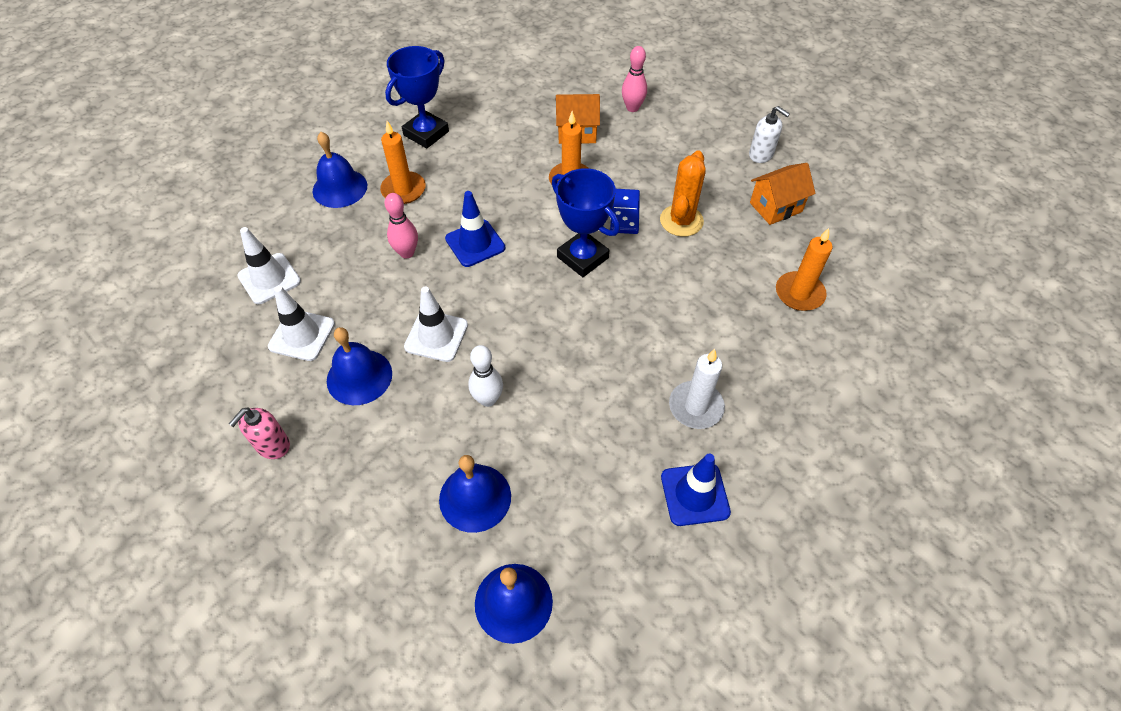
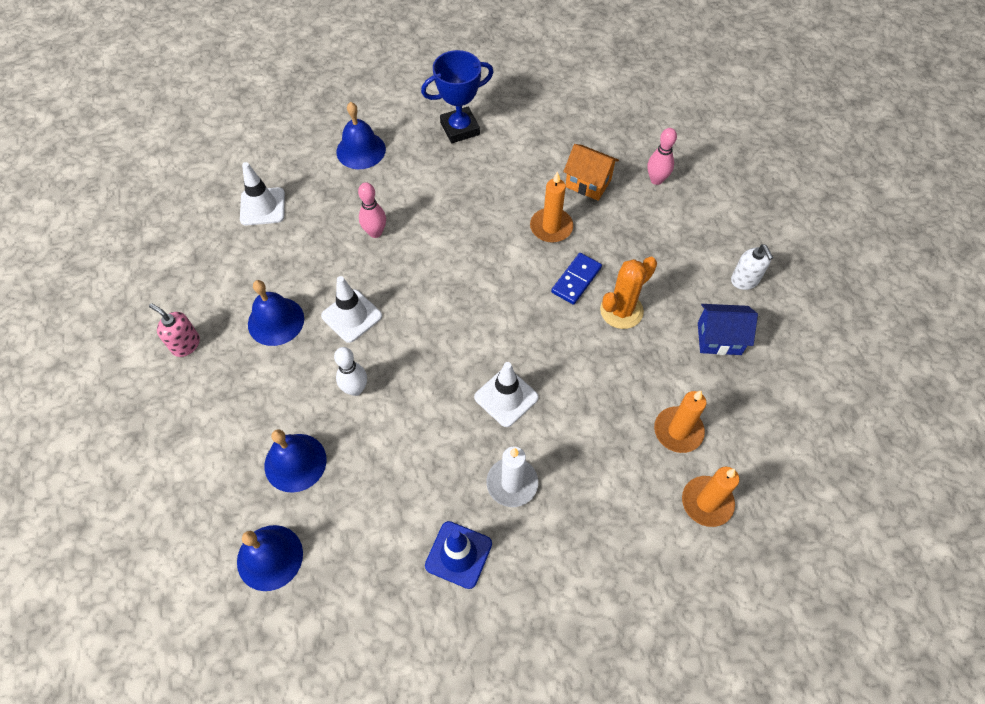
camera: 30 degrees right, 5 degrees up
(272, 445) = (185, 344): pink soap dispenser -> pink soap dispenser turned 60 degrees clockwise
(302, 335) = (257, 266): white traffic cone -> white traffic cone (506, 397)
(403, 190) = (408, 174): orange candle -> orange candle (707, 502)
(475, 243) = (433, 249): blue traffic cone -> none
(582, 257) = (512, 304): blue trophy -> none
(775, 207) = (719, 338): orange house -> blue house

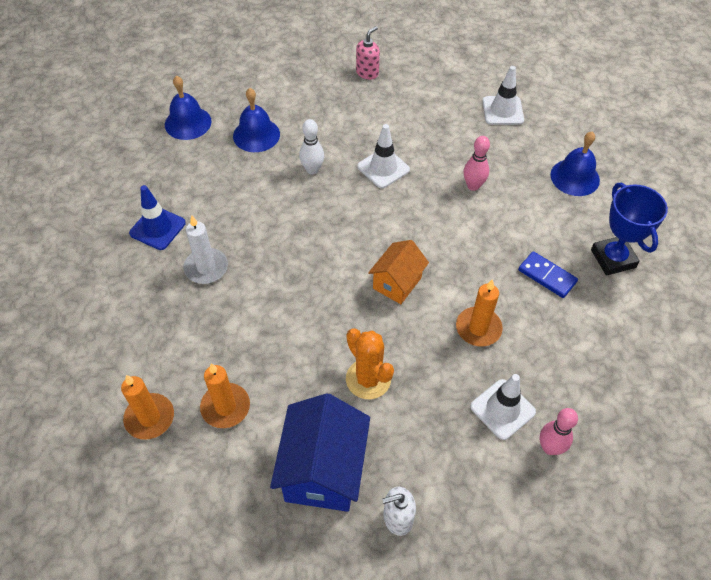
camera: 95 degrees right, 5 degrees down
(276, 321) = (383, 121): blue bell -> none
(506, 397) = (287, 271): white traffic cone -> white traffic cone (502, 409)
(576, 280) = (409, 343): blue domino -> blue domino (547, 276)
(588, 183) = (541, 372): orange house -> orange house (397, 283)
(719, 338) = (323, 470): blue house -> blue house, size x1.64

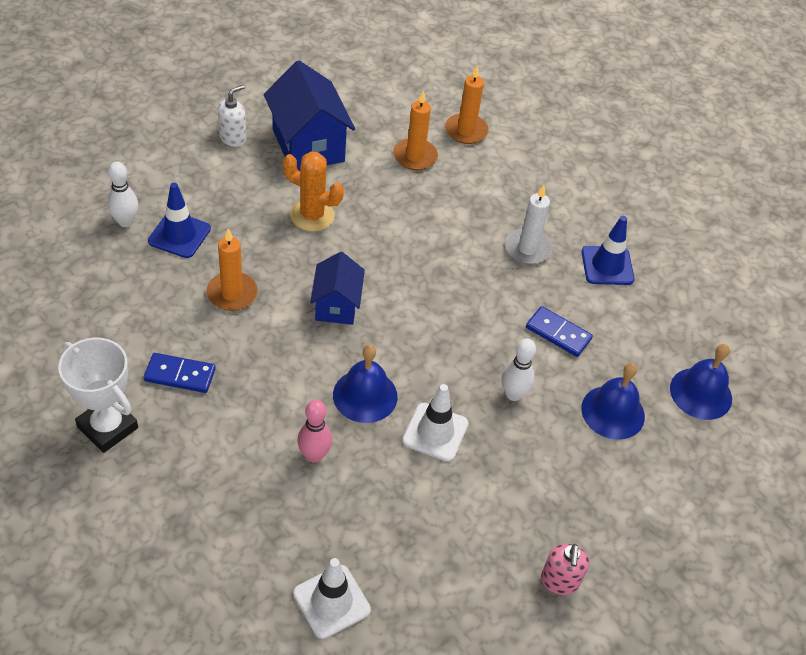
camera: 145 degrees right, 5 degrees down
(244, 195) = (558, 333): none -> blue domino
(397, 283) = (336, 305): orange house -> blue house
(502, 409) = (179, 235): white traffic cone -> blue traffic cone
(550, 447) = (125, 222): pink bowling pin -> white bowling pin
(575, 177) = (187, 527): blue bell -> blue bell (365, 395)
(613, 258) = (107, 427): blue trophy -> white trophy

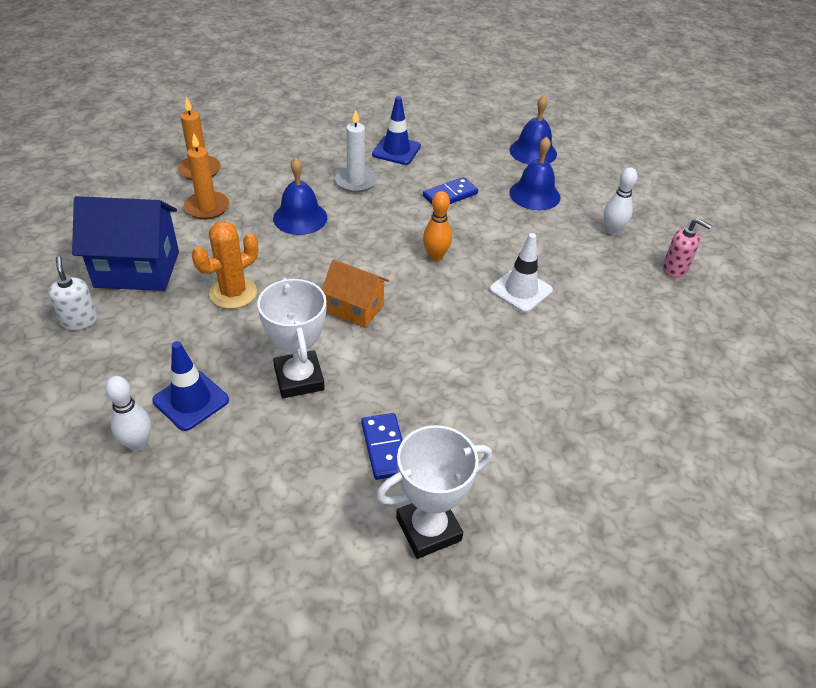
camera: 65 degrees left, 5 degrees down
(180, 375) = (385, 448): blue domino -> blue domino turned 45 degrees counterclockwise
(232, 293) = (299, 378): orange candle -> white trophy
(314, 455) = (519, 372): pink bowling pin -> none
(331, 601) = (672, 403): white traffic cone -> none
(336, 305) = (355, 309): blue house -> orange house
(365, 395) = (466, 320): blue bell -> blue bell (300, 217)
(447, 347) = (435, 256): none -> orange bowling pin
(513, 394) = (499, 236): white bowling pin -> white bowling pin (612, 230)

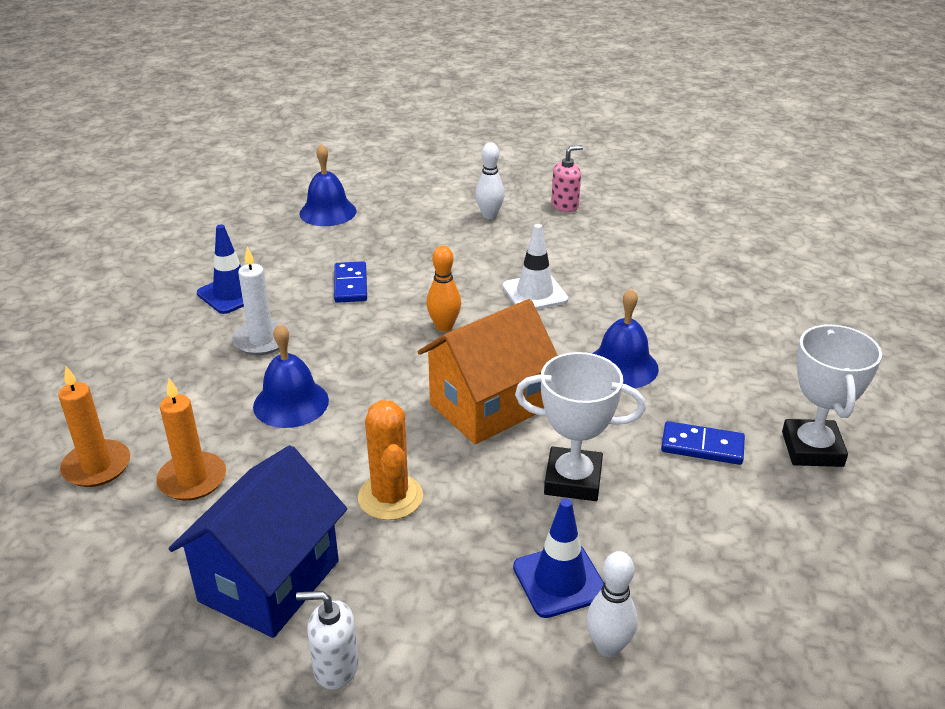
camera: 60 degrees left, 10 degrees down
(355, 309) = (488, 407): orange house -> orange house, size x1.64
(534, 195) = (398, 235): blue bell -> blue bell (622, 366)

